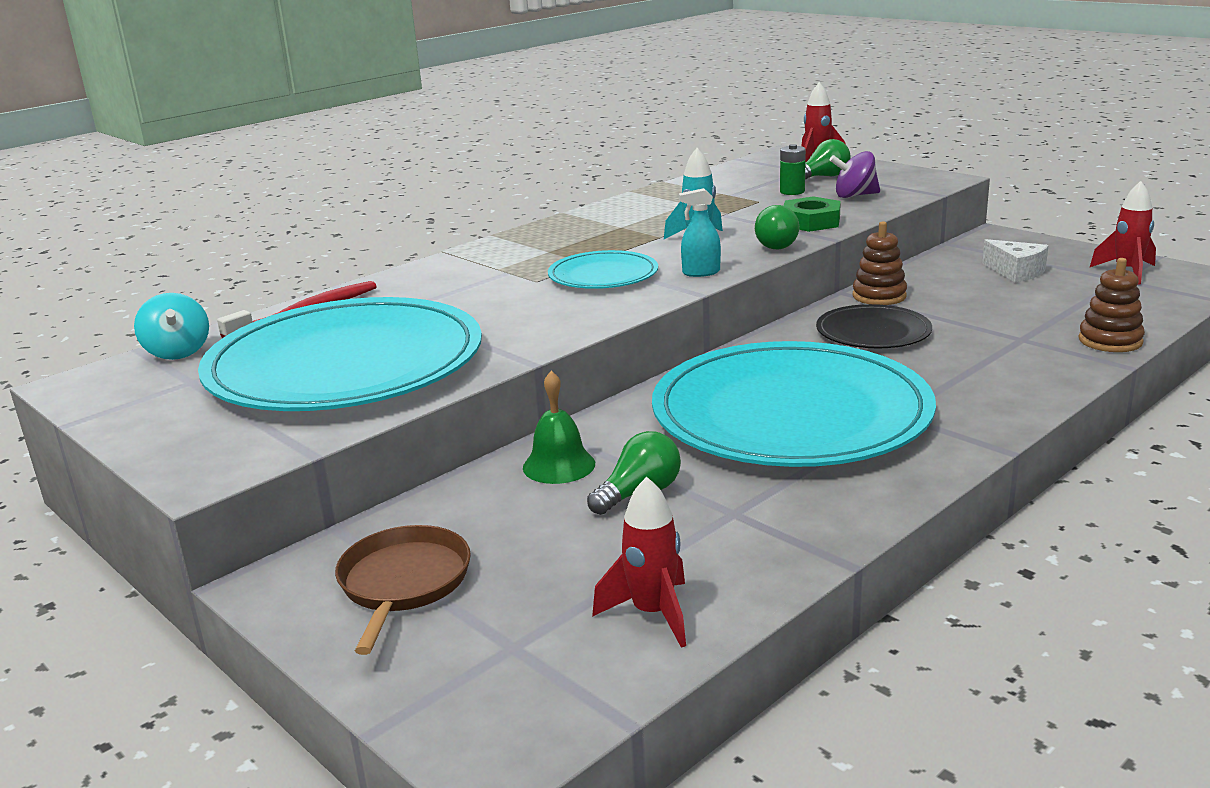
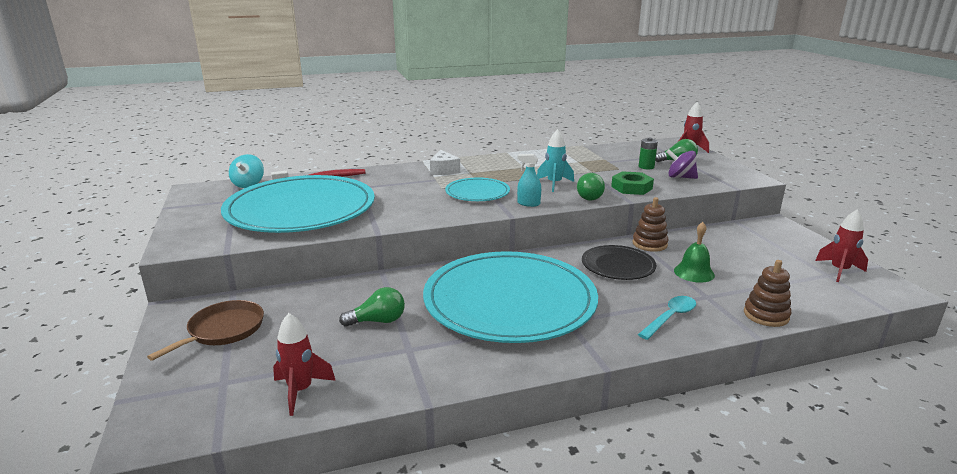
camera: 25 degrees right, 0 degrees up
(559, 465) = (361, 292): green bell -> green bell (694, 272)
(1011, 374) = (670, 317): none -> turquoise spoon
(1016, 272) = (758, 251): white cheese -> white cheese (443, 170)

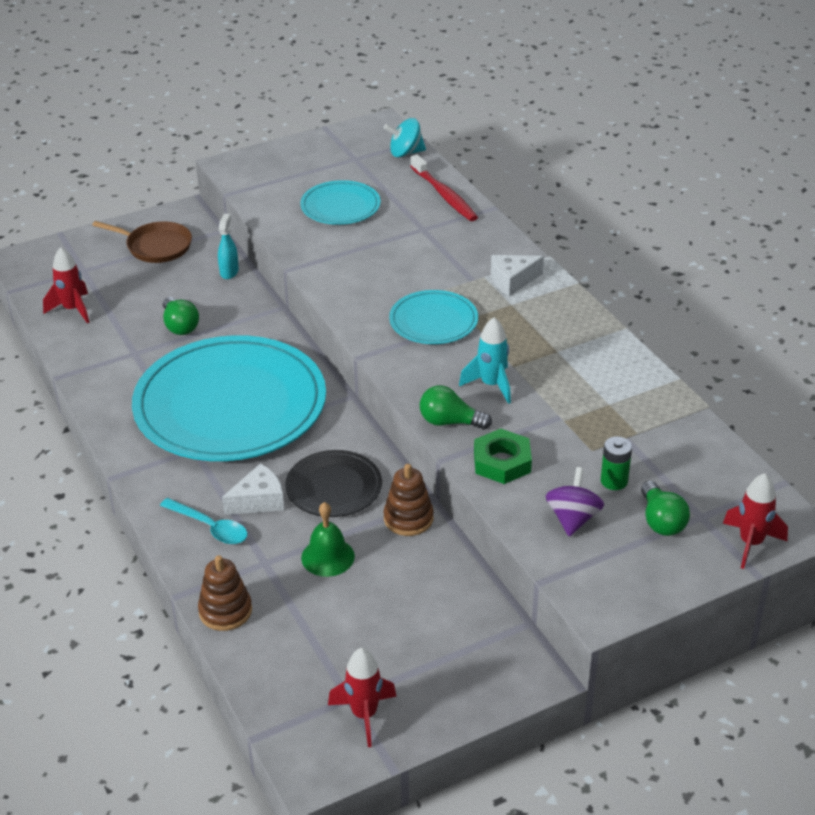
camera: 80 degrees right, 15 degrees up
(301, 209) = (340, 206): turquoise plate -> turquoise plate, size x0.47
(528, 203) = (406, 367): turquoise spray bottle -> turquoise spray bottle (229, 272)
(635, 295) = (259, 501): none -> white cheese

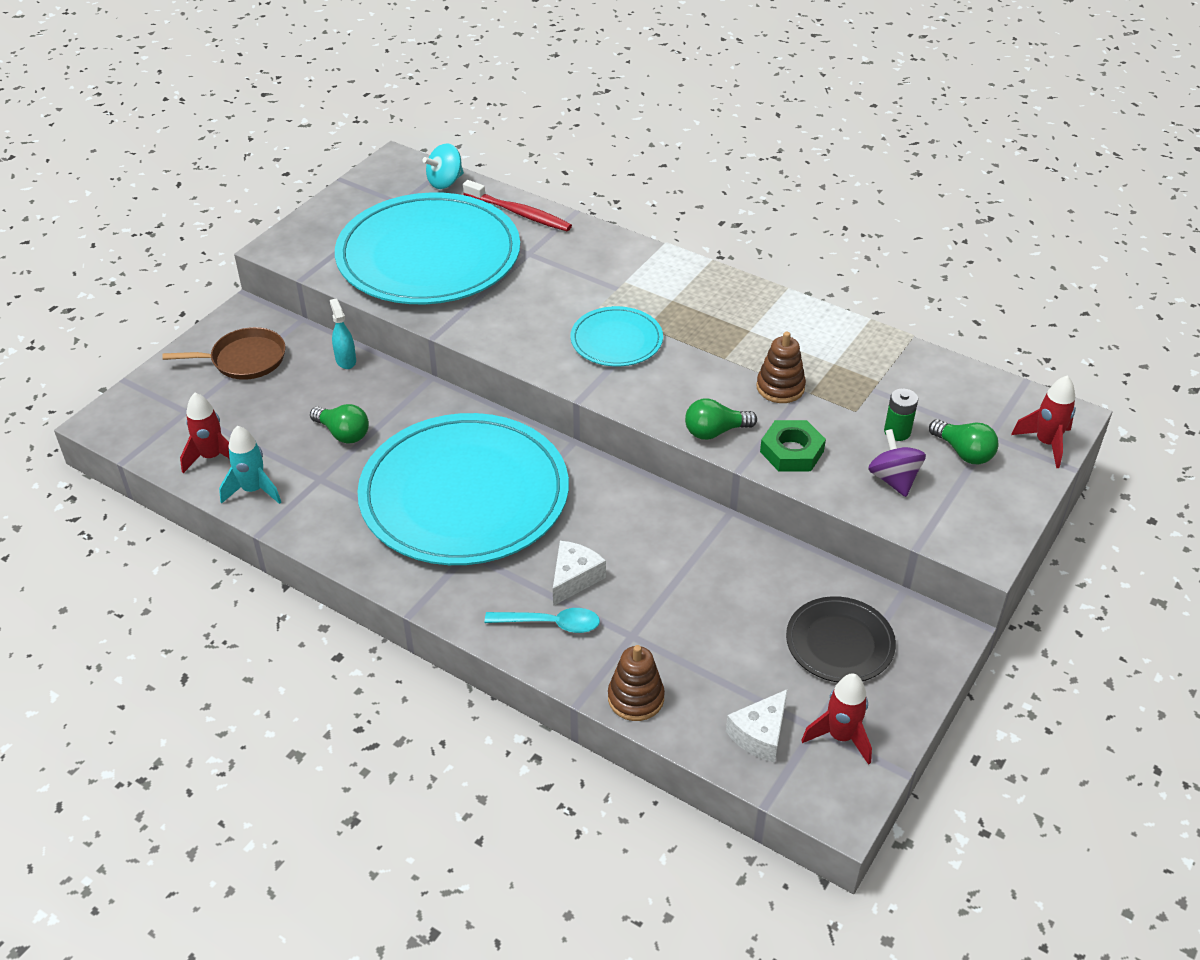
camera: 30 degrees left, 5 degrees up
(328, 557) = (684, 605): green bell -> none
(334, 487) = (632, 536): black plate -> black plate (839, 643)
(340, 206) = (428, 255): turquoise plate -> turquoise plate, size x2.13
(408, 518) = (724, 538): brown stacking toy -> brown stacking toy (780, 387)
(491, 385) = (720, 383): turquoise rocket -> turquoise rocket (253, 490)
(512, 281) = (653, 277): white cheese -> white cheese (760, 734)

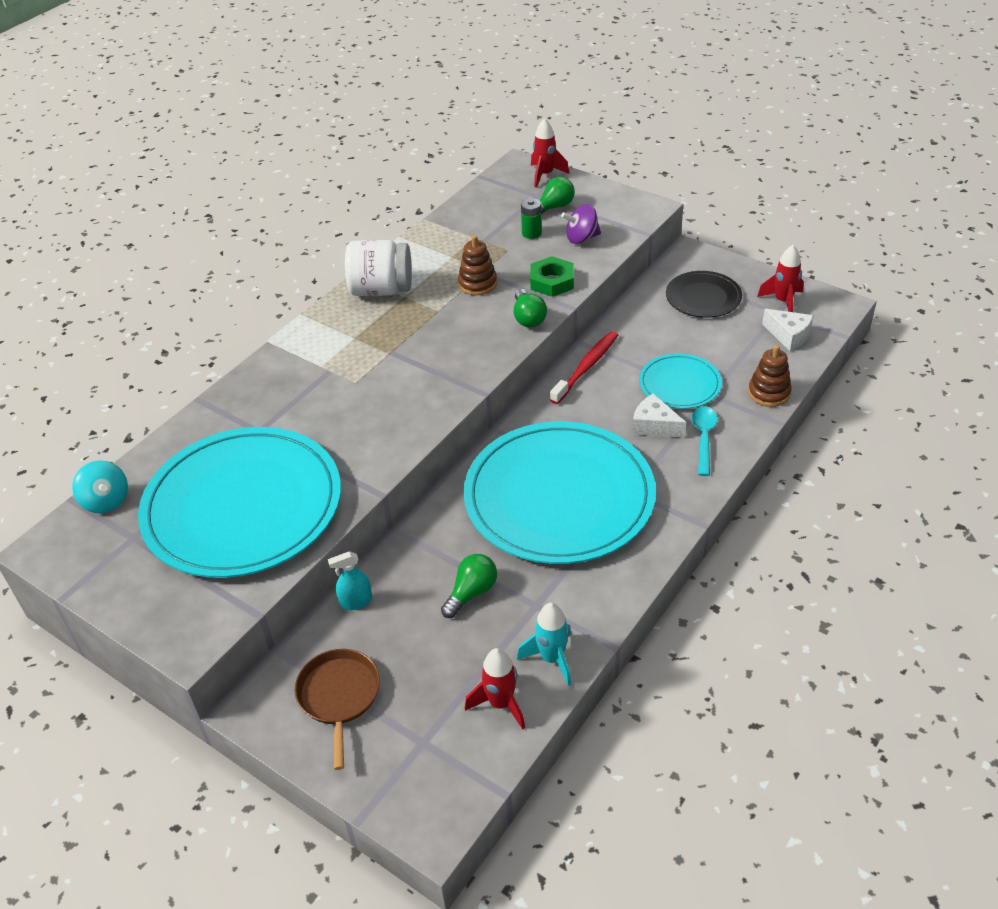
camera: 85 degrees left, 0 degrees up
(519, 213) = (187, 439): red toothbrush -> red toothbrush (586, 367)
(616, 340) = (405, 371): turquoise plate -> turquoise plate (679, 384)
(760, 313) = (381, 290): none -> white jar

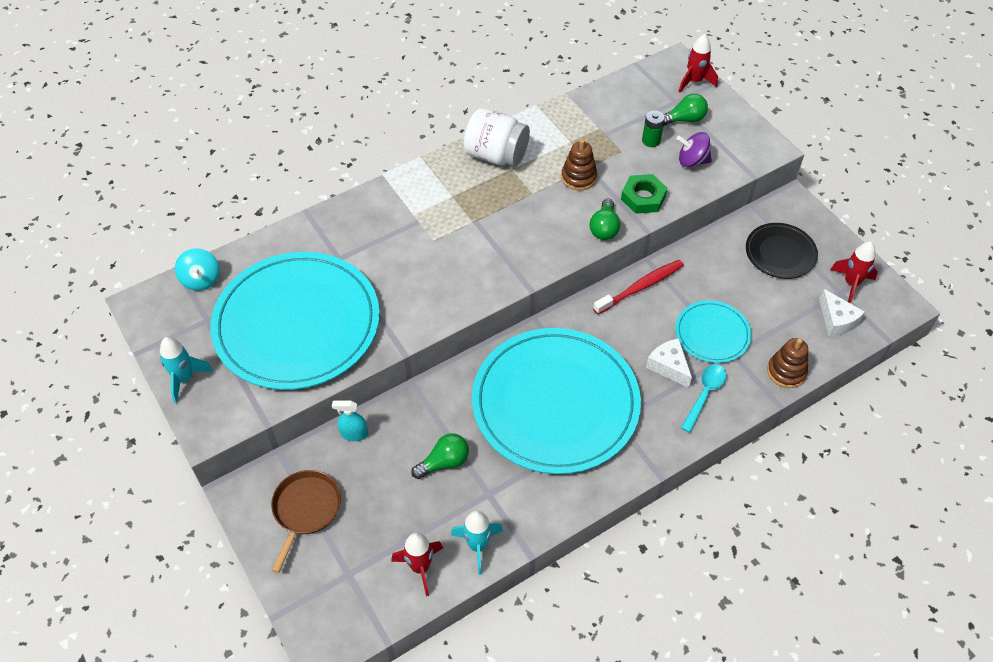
camera: 20 degrees right, 10 degrees up
(135, 604) = (185, 379): none -> turquoise rocket

